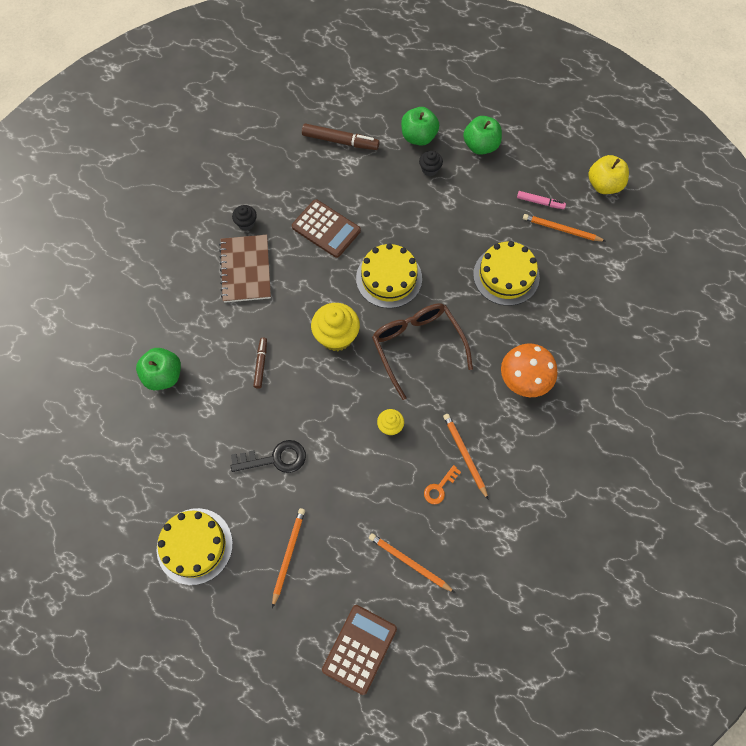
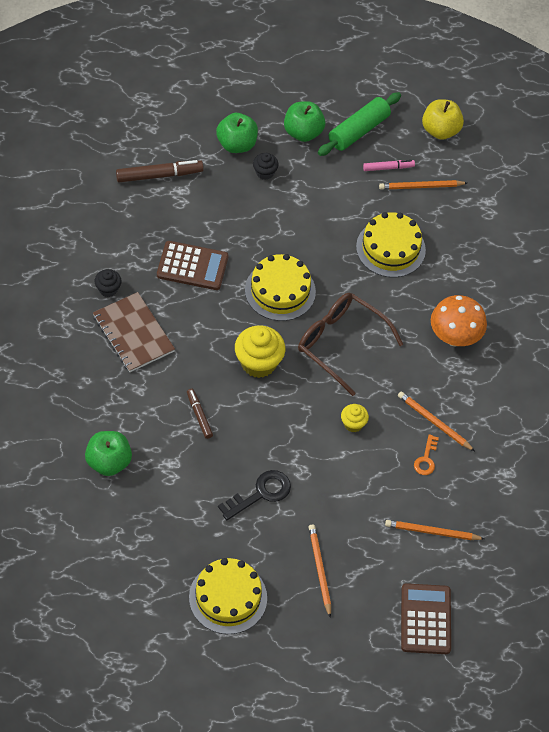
camera: 30 degrees left, 10 degrees down
(530, 160) = (358, 130): none -> green rolling pin

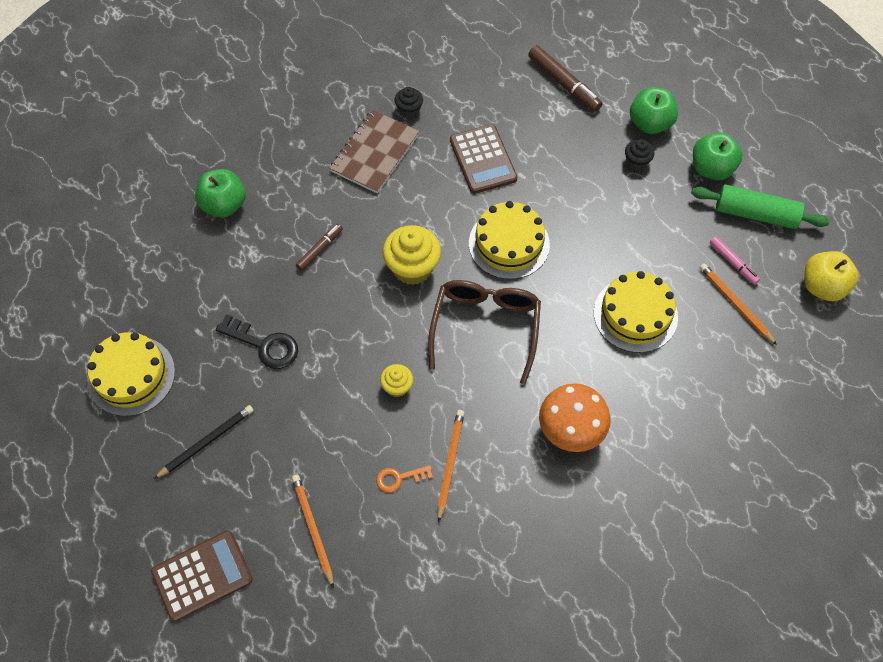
camera: 65 degrees right, 5 degrees up
(319, 570) = (206, 442): orange pencil -> black pencil

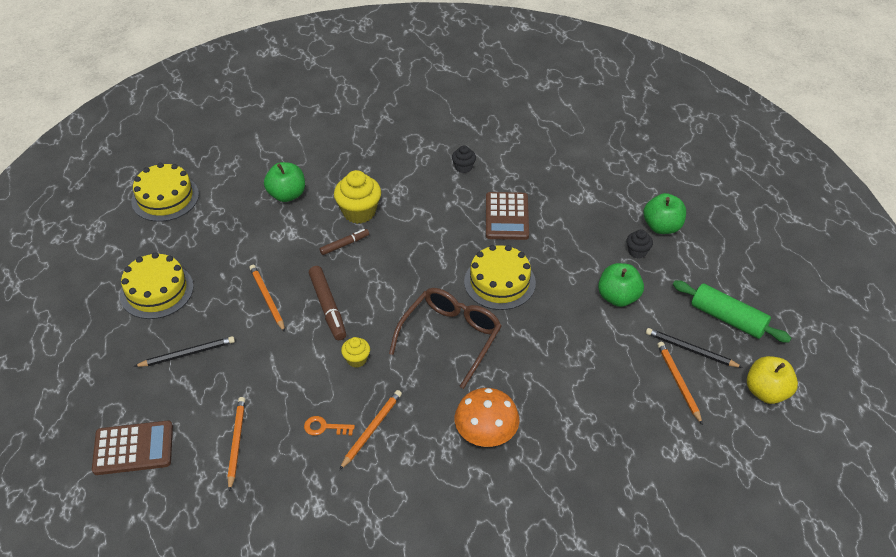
camera: 20 degrees right, 15 degrees down
(264, 345) = (267, 299): black key -> orange pencil
(374, 153) = (421, 190): brown notebook -> none
(412, 268) = (411, 277): yellow cupcake -> yellow cupcake (359, 212)
(564, 83) = (600, 180): brown marker -> brown marker (328, 307)
(635, 314) = (584, 365): yellow cake -> yellow cake (165, 198)
(711, 168) = (702, 274): green apple -> green apple (618, 297)
(733, 262) = (690, 350): pink marker -> black pencil

